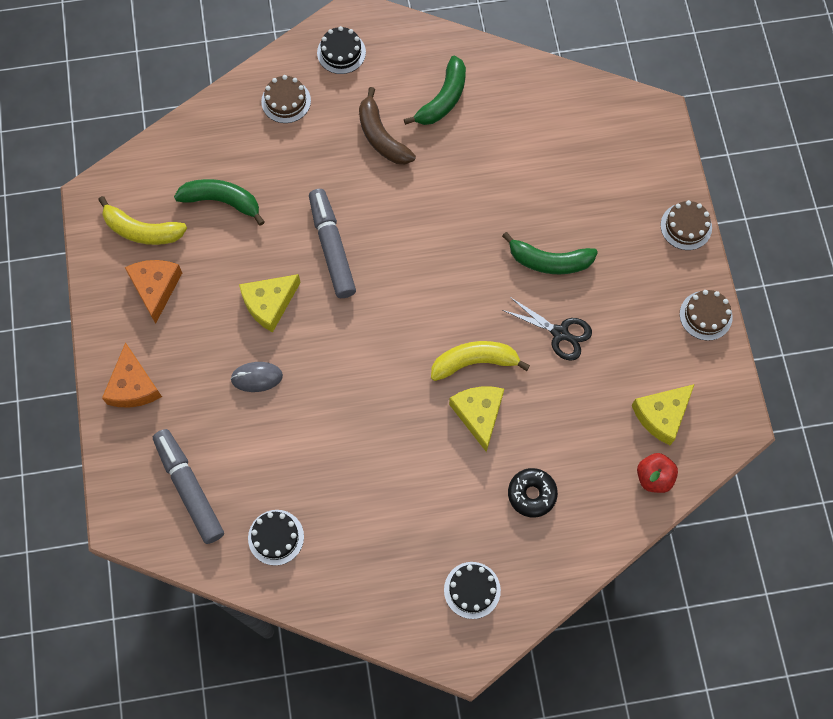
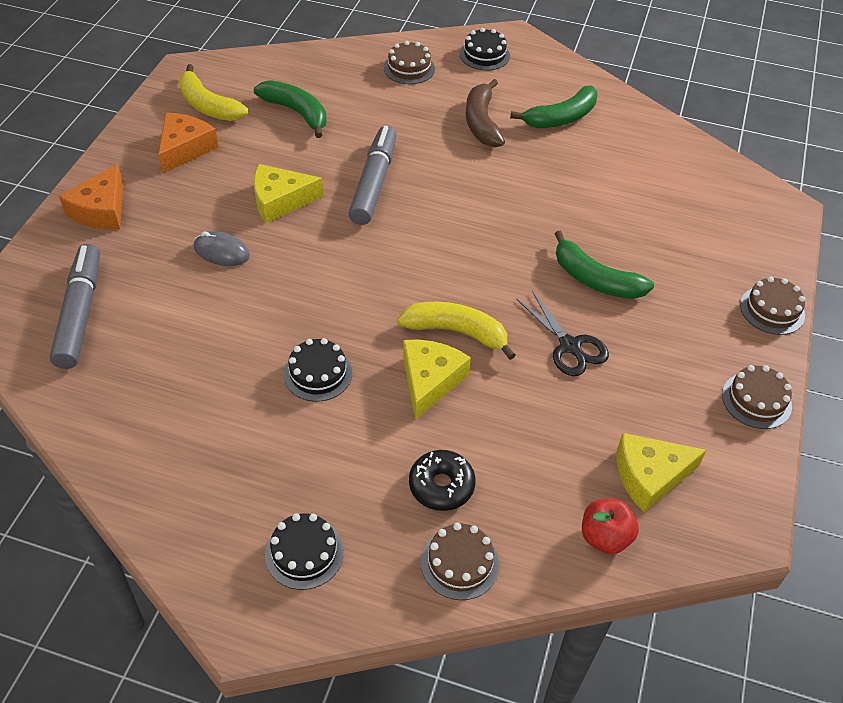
camera: 25 degrees right, 20 degrees down
(276, 537) = (128, 395): black cake -> black cake (318, 373)
(573, 544) = (460, 563): none -> brown cake

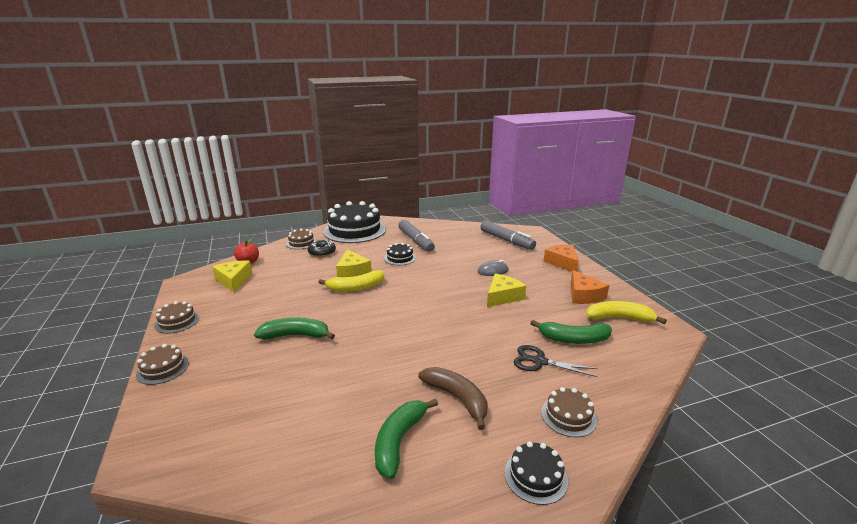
camera: 145 degrees right, 25 degrees down
(304, 553) = (354, 230): black cake -> black cake, size x2.23
(374, 183) = (472, 325): grey marker -> grey marker (416, 241)
(570, 346) = (294, 304): black scissors -> black scissors (539, 361)
(650, 476) = (233, 280): yellow cheese -> yellow cheese turned 60 degrees counterclockwise

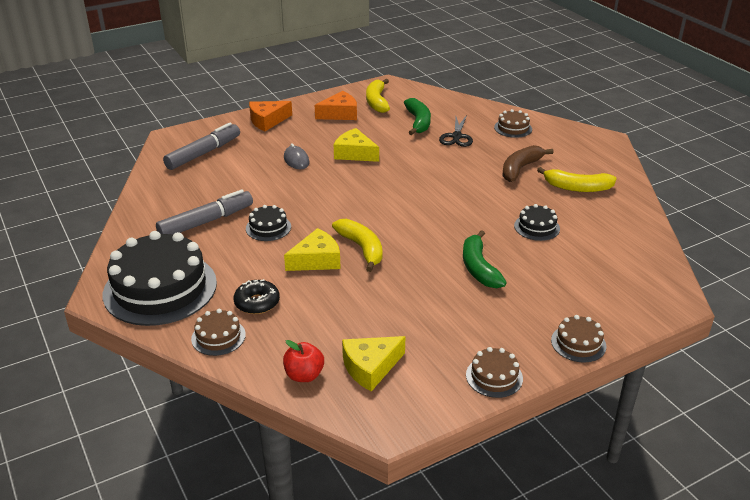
camera: 100 degrees left, 10 degrees up
(399, 441) = (577, 187): green banana -> yellow banana
(535, 476) = (571, 140): black cake -> black cake (537, 227)

